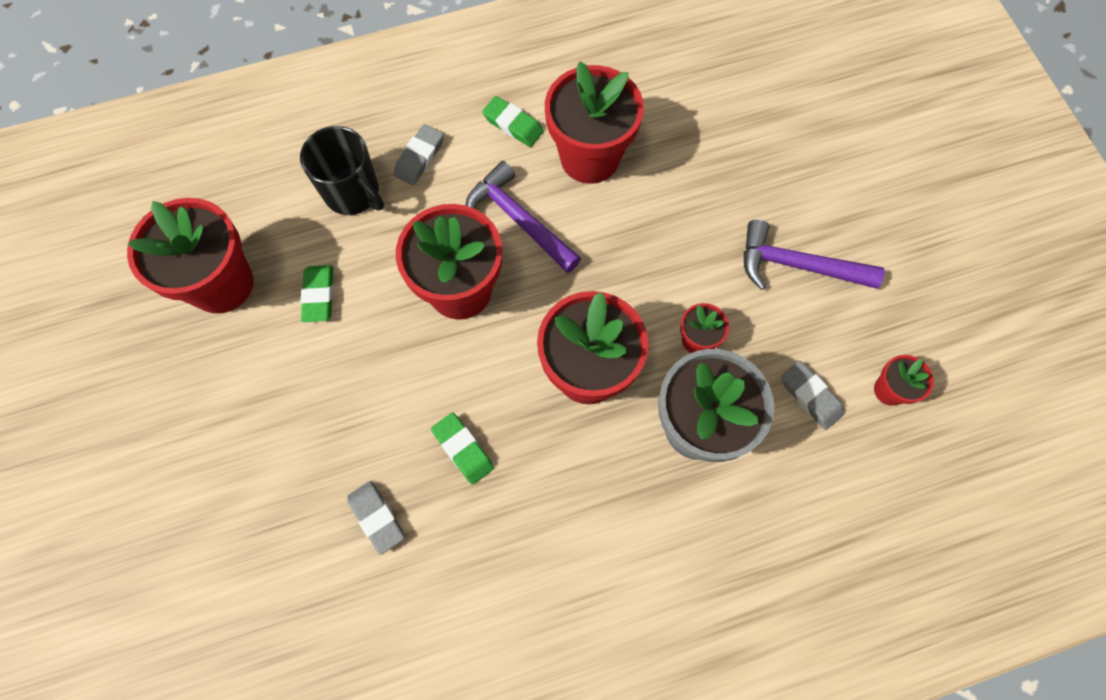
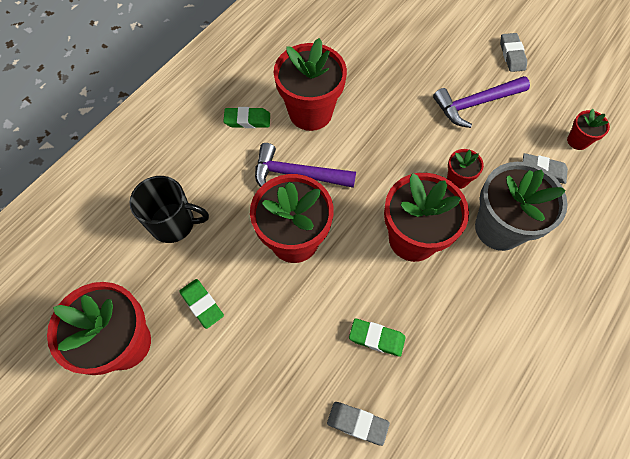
camera: 35 degrees left, 5 degrees down
(419, 158) = (202, 174): grey eraser -> grey eraser (512, 55)

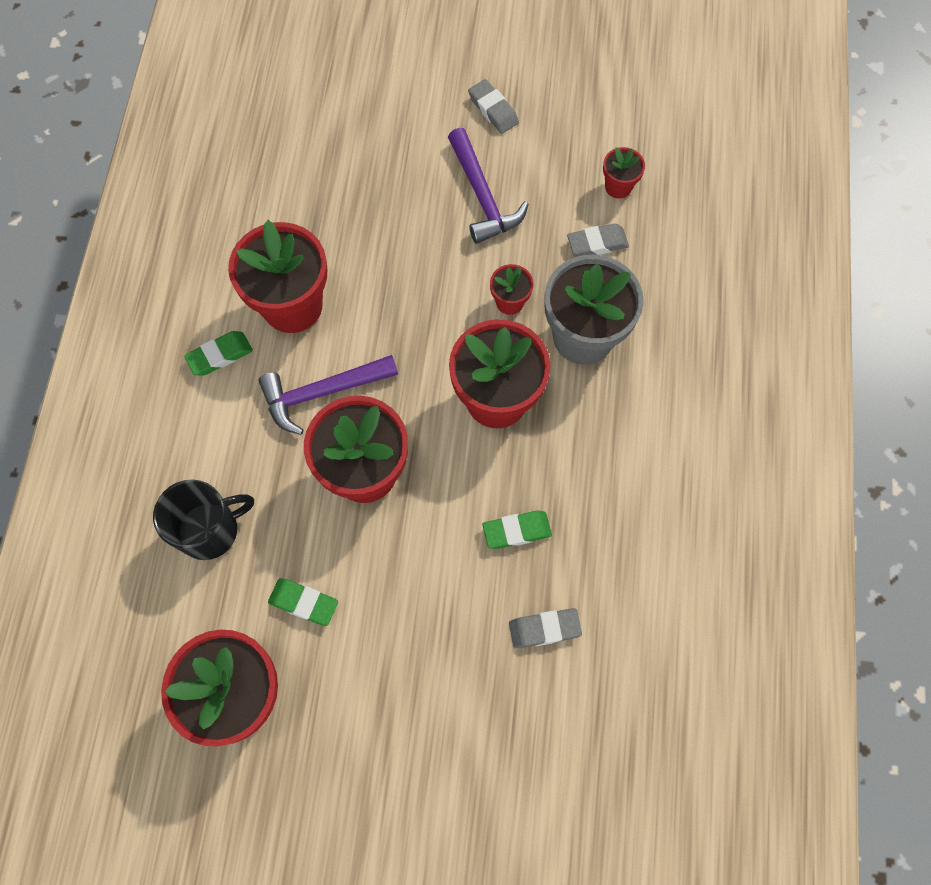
camera: 30 degrees left, 5 degrees up
(475, 104) = (482, 196): purple hammer -> purple hammer turned 60 degrees counterclockwise

